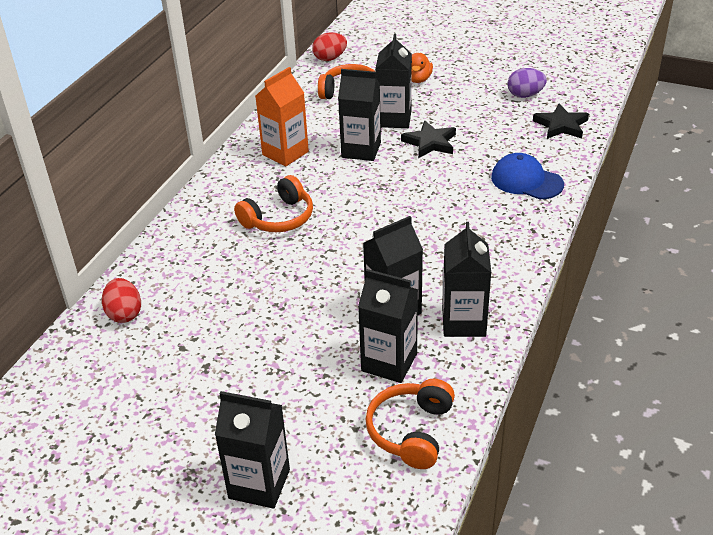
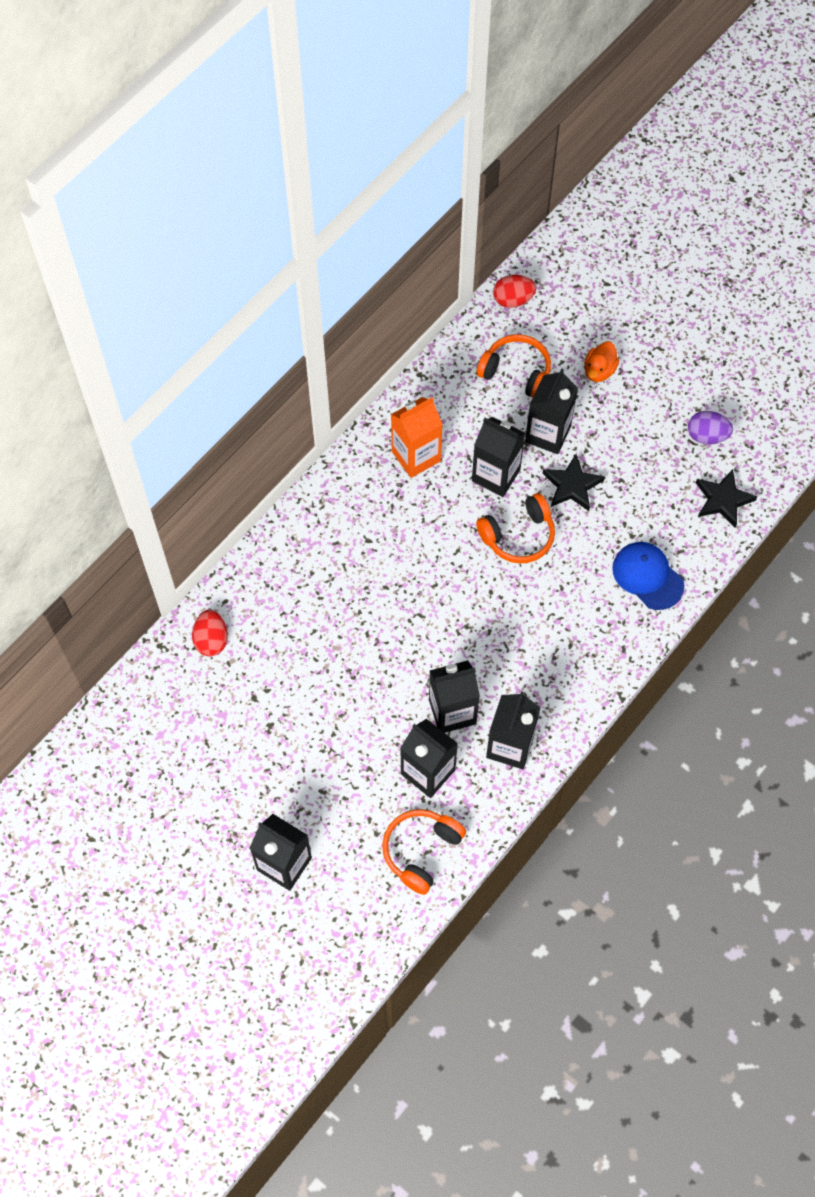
camera: 15 degrees right, 25 degrees up
(279, 218) = (382, 555): orange headphones -> orange headphones (518, 536)

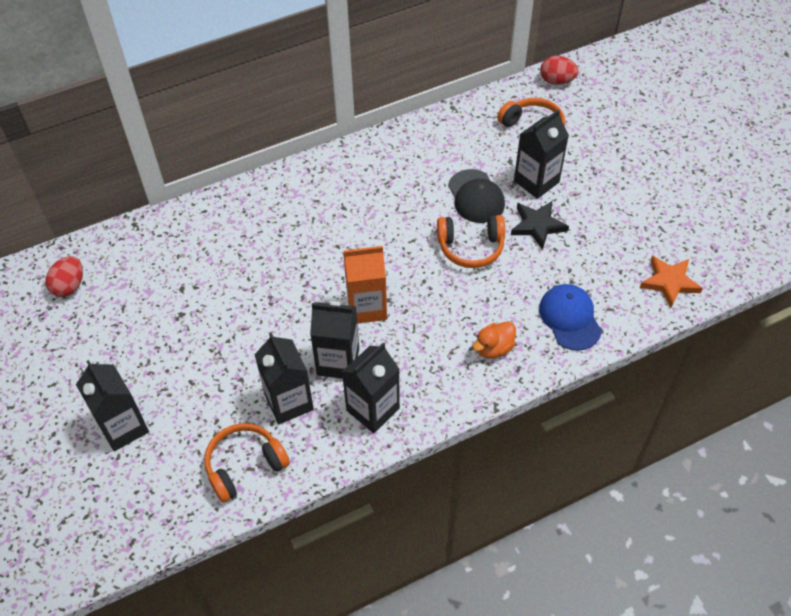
camera: 25 degrees right, 10 degrees down
(211, 640) = (175, 234): red egg -> red egg (69, 286)
(416, 456) = (417, 161): orange carton -> orange carton (367, 307)
(496, 475) = (476, 196): black carton -> black cap
(599, 371) = (604, 151): orange duck -> orange duck (494, 348)
(706, 436) = (677, 228): purple egg -> none
(723, 500) = (669, 282): black star -> orange star

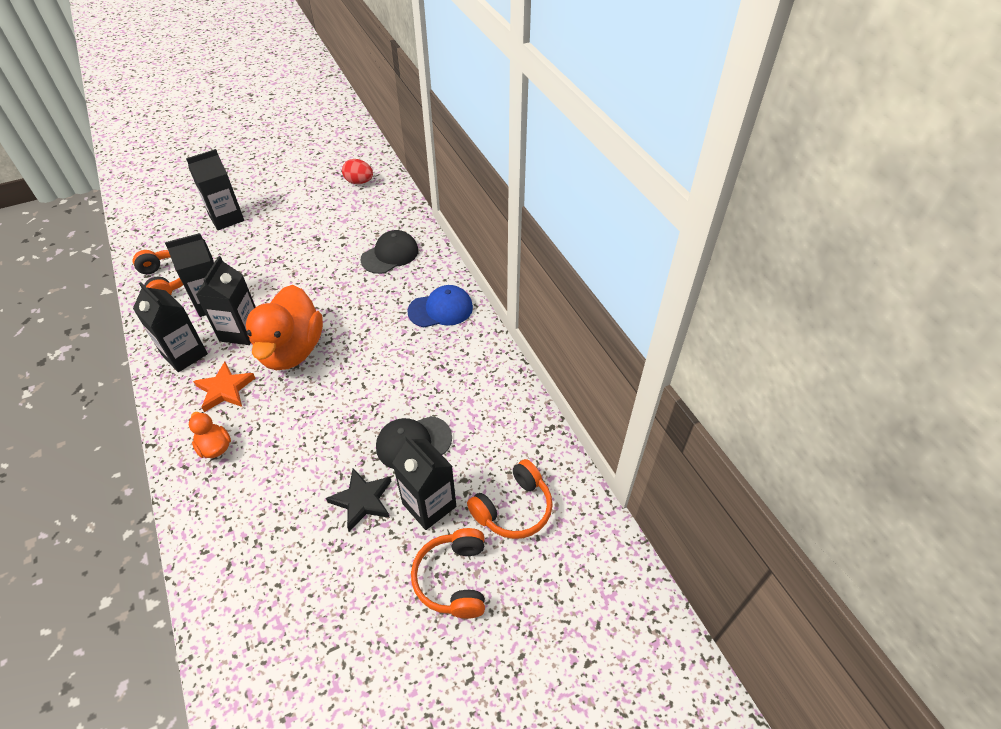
camera: 90 degrees right, 5 degrees down
(220, 238) = (390, 255): none -> black cap
(367, 307) = (292, 350): orange carton -> orange duck
(471, 247) = (344, 434): orange headphones -> orange headphones (453, 579)
(556, 81) = (604, 546): red egg -> none
(570, 318) = (228, 521): blue cap -> blue cap (441, 309)
(669, 282) = (246, 643): orange star -> orange star (225, 389)

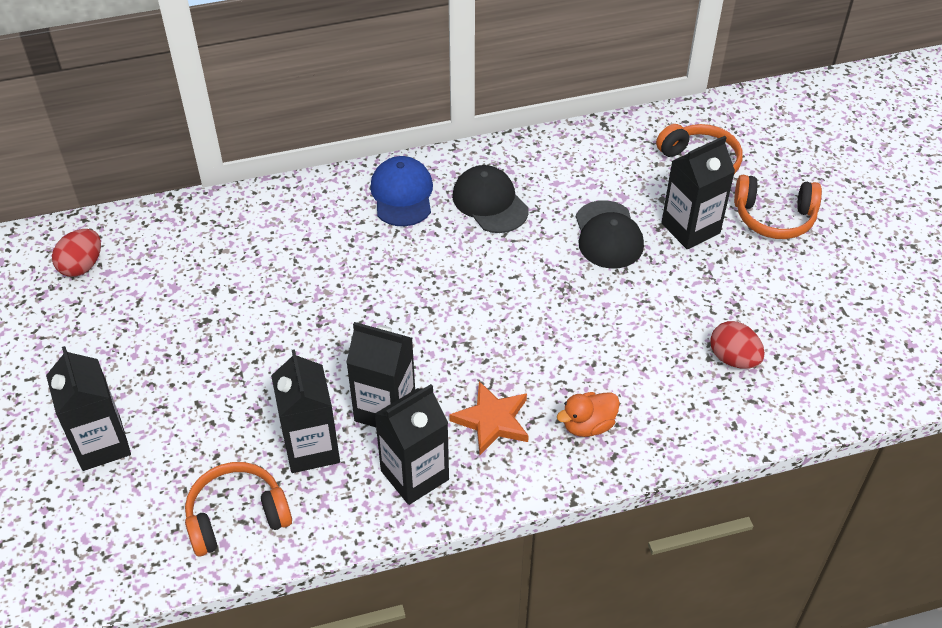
camera: 80 degrees left, 0 degrees up
(275, 548) = (733, 358): none -> red egg
(292, 350) = (437, 348): orange duck -> none
(362, 500) = (680, 282): black star -> none
(390, 255) = (276, 238): black cap -> black cap (490, 202)

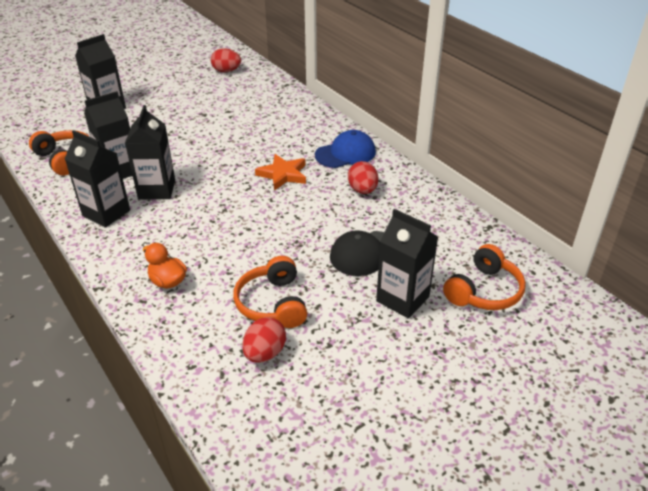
camera: 70 degrees right, 10 degrees down
(490, 202) = (362, 190): black cap -> red egg
(492, 421) = (159, 235): orange star -> orange star (283, 174)
(774, 217) = (453, 352): orange headphones -> orange headphones (272, 303)

